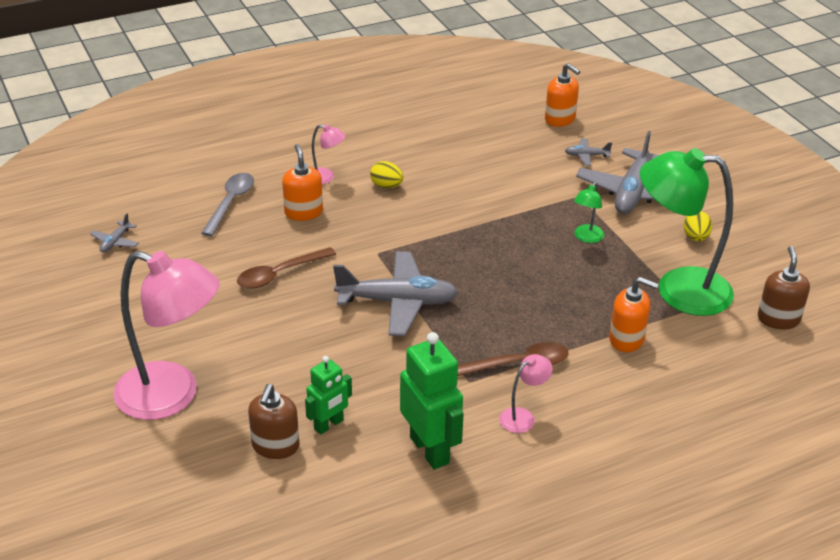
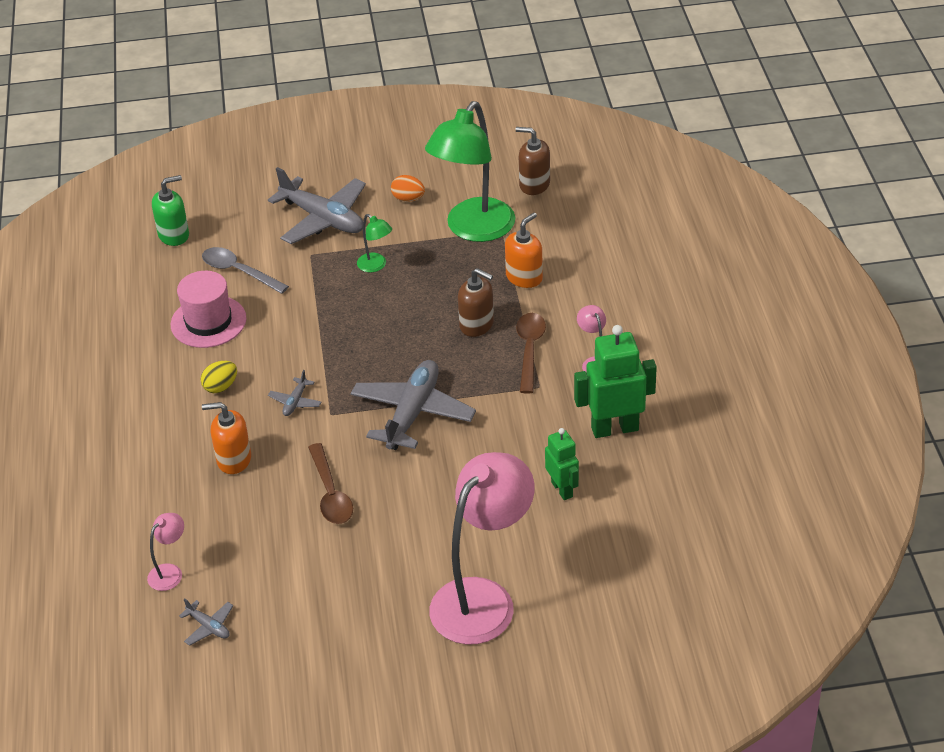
camera: 70 degrees left, 5 degrees up
(230, 203) = (185, 518): grey spoon -> grey spoon (239, 271)
(275, 446) = (576, 530): brown soap dispenser -> brown soap dispenser (477, 324)
(326, 177) = (180, 432): pink lamp -> pink lamp (170, 572)
(462, 161) = (208, 322): none -> pink hat
(560, 119) = (174, 235): orange soap dispenser -> green soap dispenser
(586, 156) = (248, 233): grey plane -> grey plane (295, 402)
(695, 237) = (408, 199): yellow egg -> orange egg

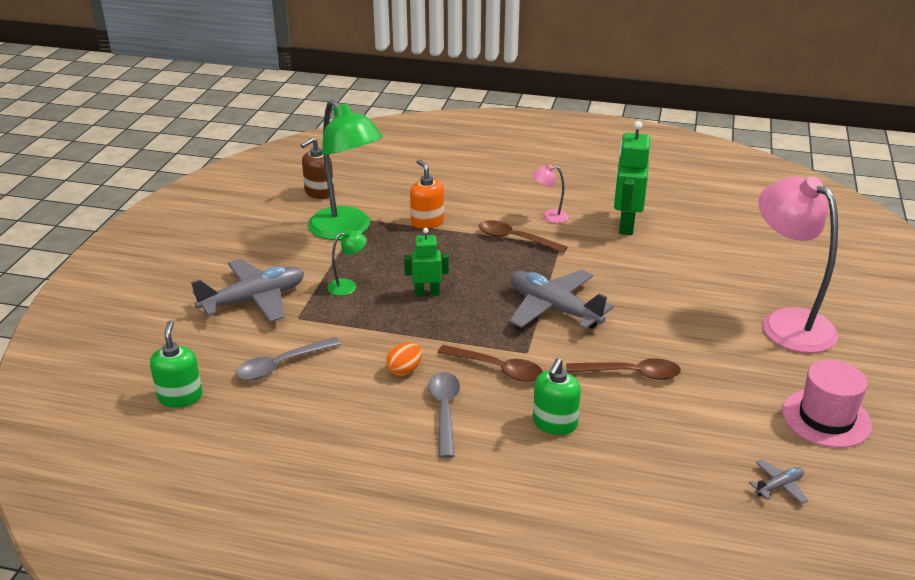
camera: 70 degrees left, 10 degrees down
(170, 572) = (695, 499): pink lamp -> none
(208, 322) = (340, 400): pink hat -> pink hat (826, 418)
(221, 387) = (444, 411): yellow egg -> grey spoon
(234, 459) = (554, 423): orange soap dispenser -> green soap dispenser
(295, 402) = (497, 369): grey plane -> brown spoon
(408, 199) = (274, 251): orange egg -> orange egg (404, 370)
(477, 324) = (466, 255): brown soap dispenser -> none
(562, 489) = (680, 261): green robot -> green robot (427, 293)

